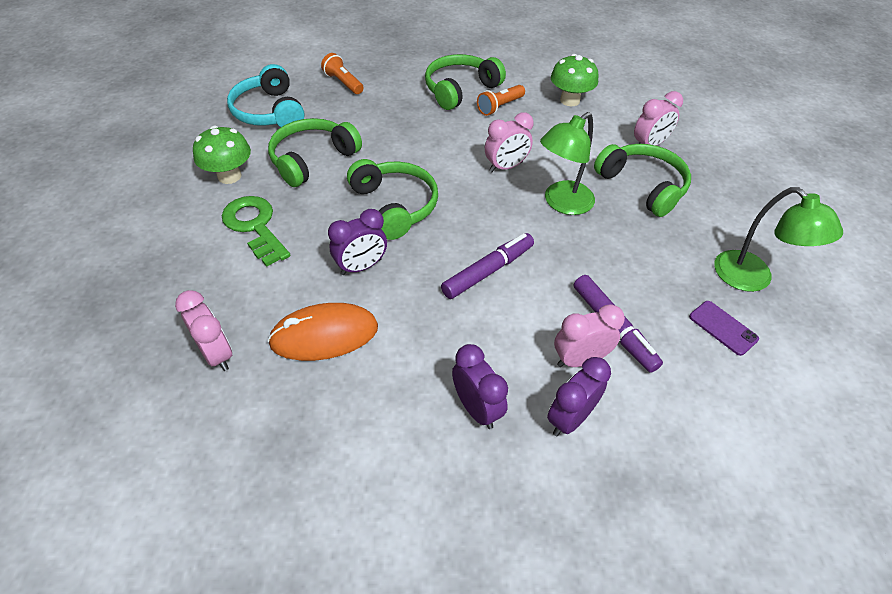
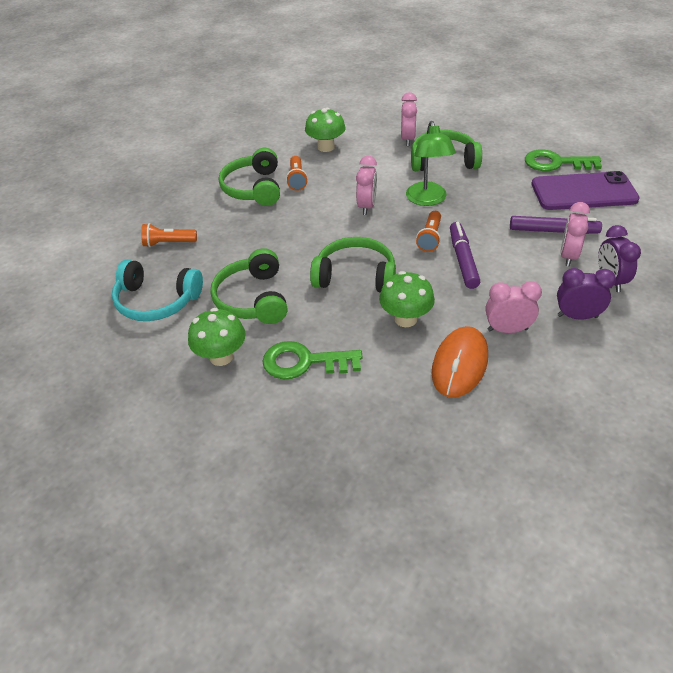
camera: 50 degrees left, 5 degrees down
(217, 354) = (433, 433): pink clock -> pink clock (507, 329)
(361, 267) = (405, 319): purple clock -> green mushroom
(500, 232) = (430, 238): none -> orange flashlight
(723, 328) = (583, 192): purple phone -> purple phone, size x2.23
(752, 279) = (555, 163): green lamp -> green key

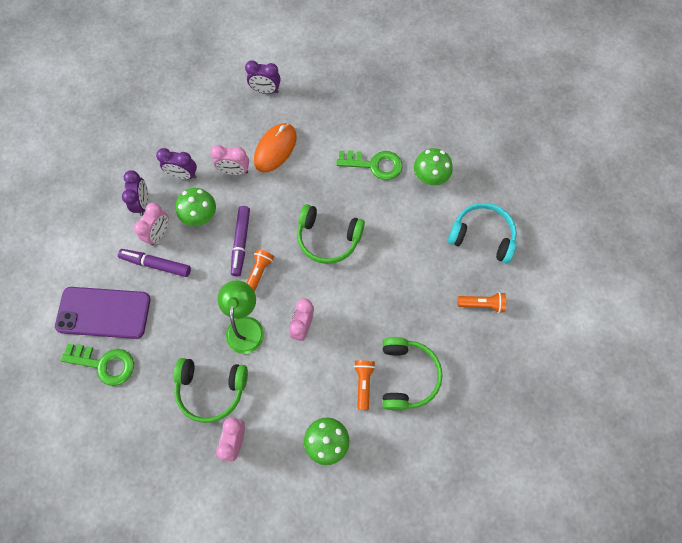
camera: 175 degrees left, 25 degrees up
(253, 299) = (408, 227): green headphones -> none
(405, 319) = (300, 191): green mushroom -> green mushroom (200, 216)
(511, 450) = (266, 91): none -> purple clock

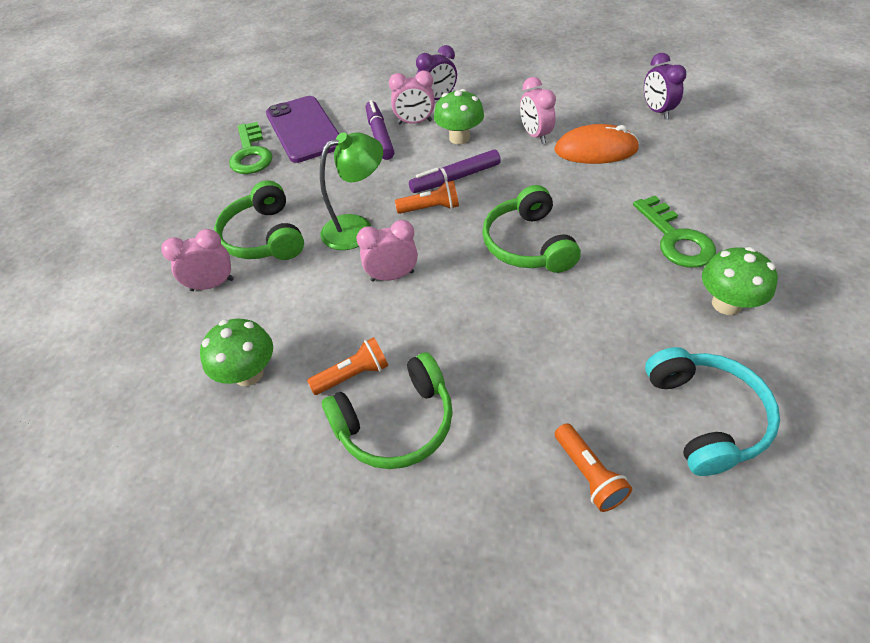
camera: 65 degrees right, 20 degrees down
(183, 175) = (493, 107): purple clock -> none

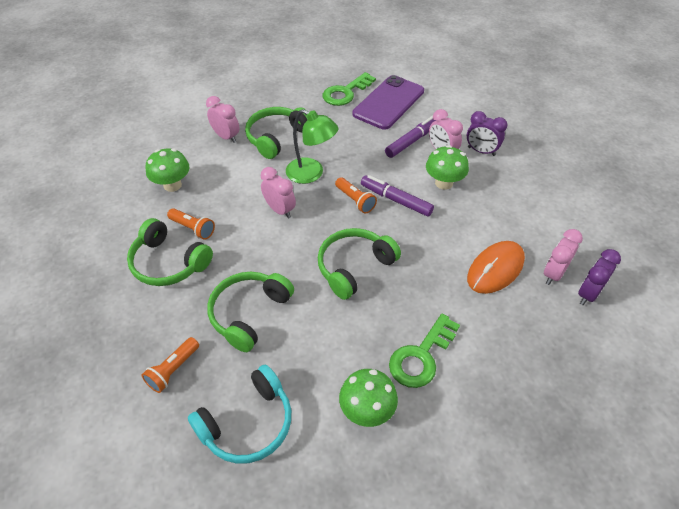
camera: 55 degrees right, 0 degrees up
(535, 135) = (483, 225): pink clock -> pink clock (553, 274)
(539, 361) = (249, 313): none -> green headphones
(595, 150) = (495, 269): orange mouse -> orange mouse turned 75 degrees clockwise

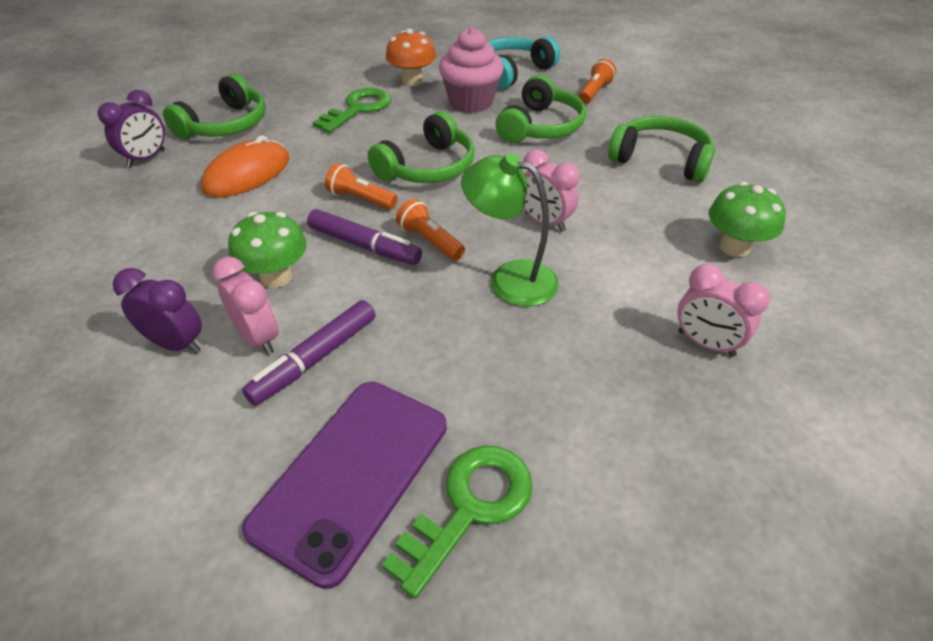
camera: 175 degrees right, 5 degrees down
(193, 228) = (657, 194): orange flashlight -> orange flashlight (361, 199)
(276, 137) = (601, 349): green headphones -> green headphones (226, 125)
(307, 360) = (471, 102): none -> pink cupcake
(367, 410) = (412, 81): green mushroom -> orange mushroom
(553, 274) = (175, 173): pink clock -> none

